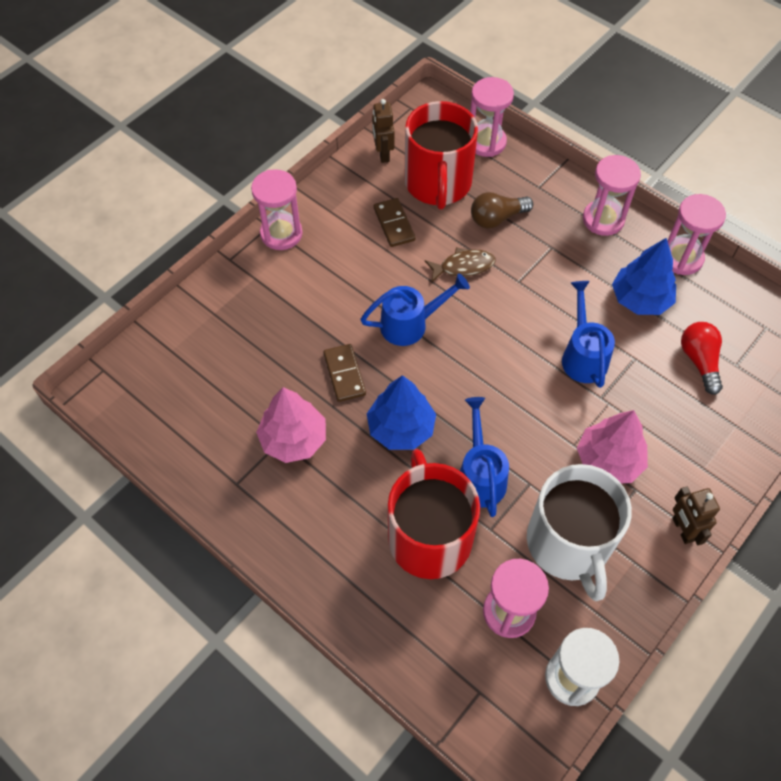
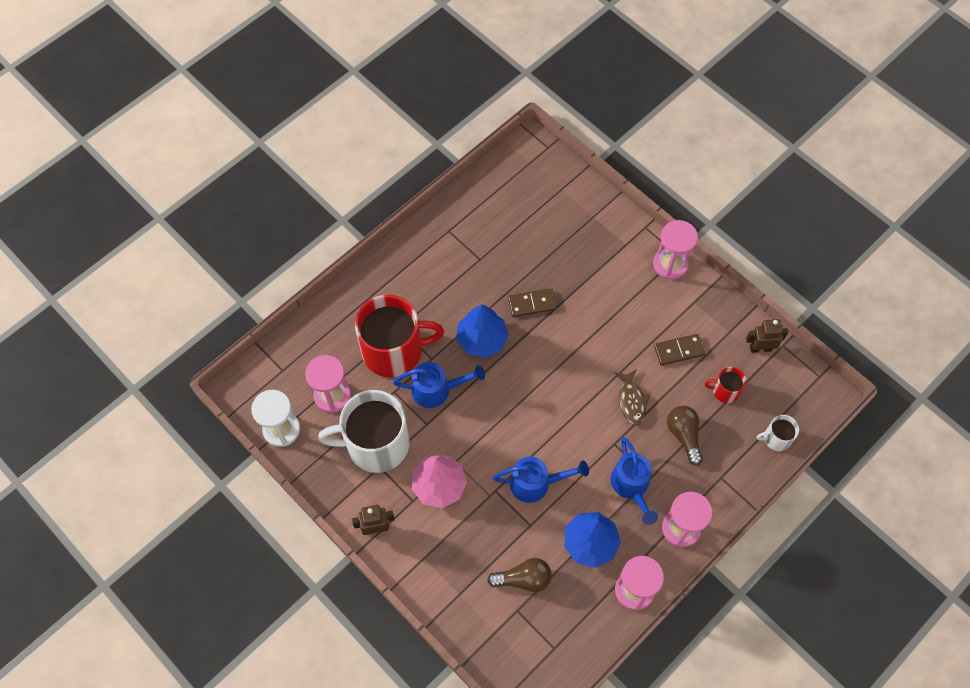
camera: 95 degrees right, 5 degrees up
(293, 439) = (480, 267): pink tree -> none
(410, 324) = (575, 354): blue watering can -> blue watering can (631, 486)
(438, 183) = (725, 390): red mug -> red mug, size x0.45
(486, 142) = (776, 438): pink hourglass -> white mug
(699, 361) = (523, 579): red light bulb -> brown light bulb

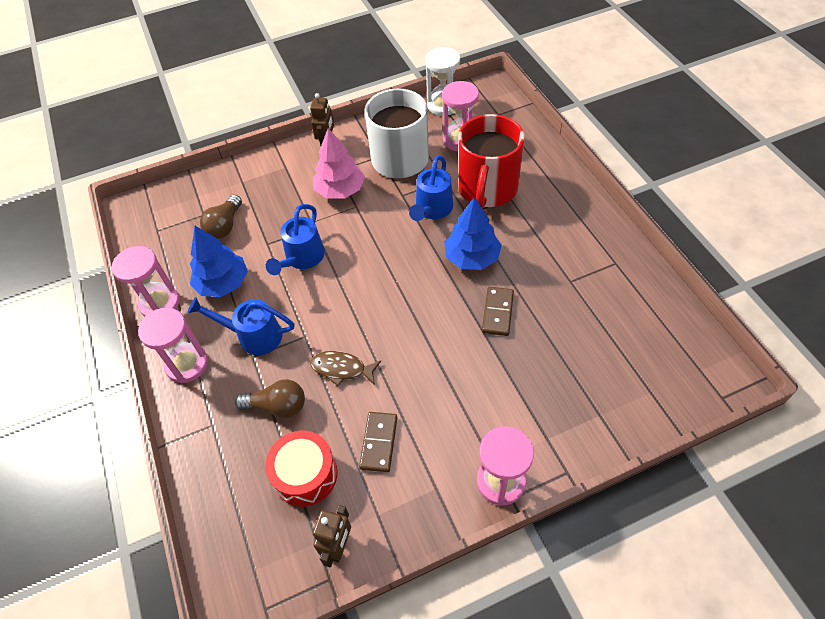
camera: 115 degrees right, 10 degrees down
(725, 390) = (305, 474): red mug -> red drum
(776, 438) = (219, 508): white mug -> none

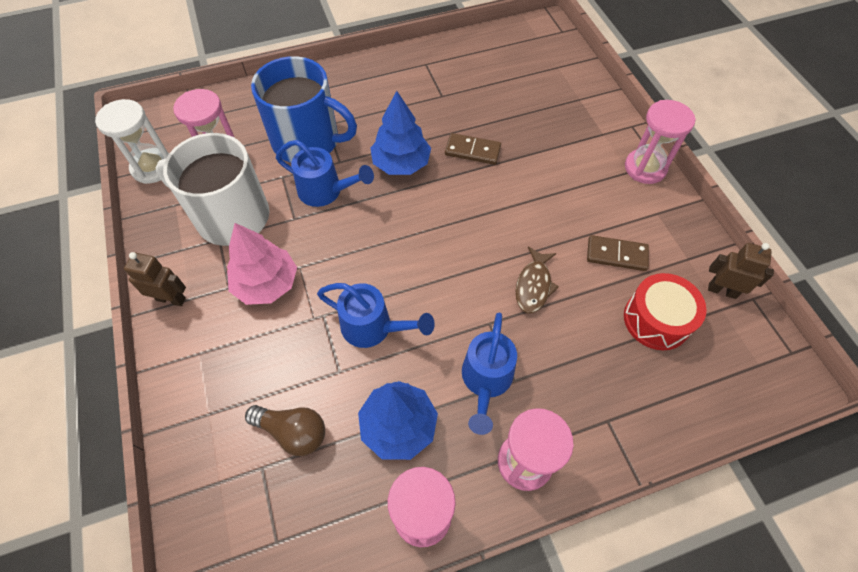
camera: 90 degrees left, 5 degrees up
(277, 406) = (581, 349): brown light bulb -> none
(487, 188) = (307, 141): red mug -> blue mug

